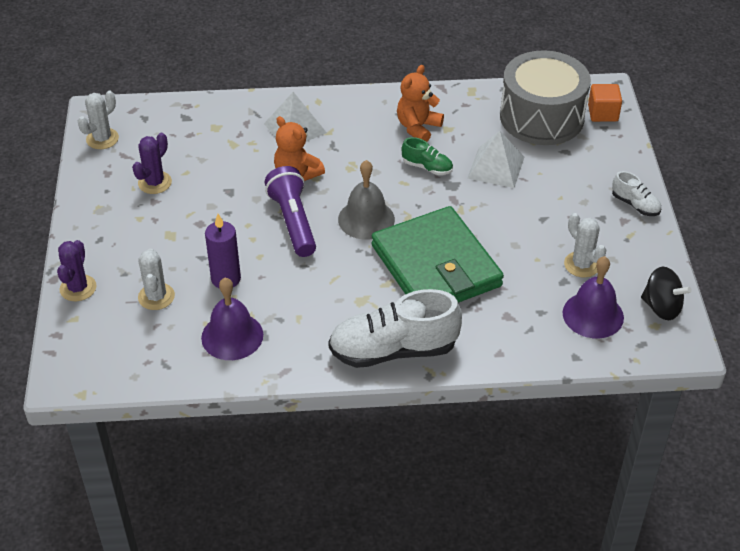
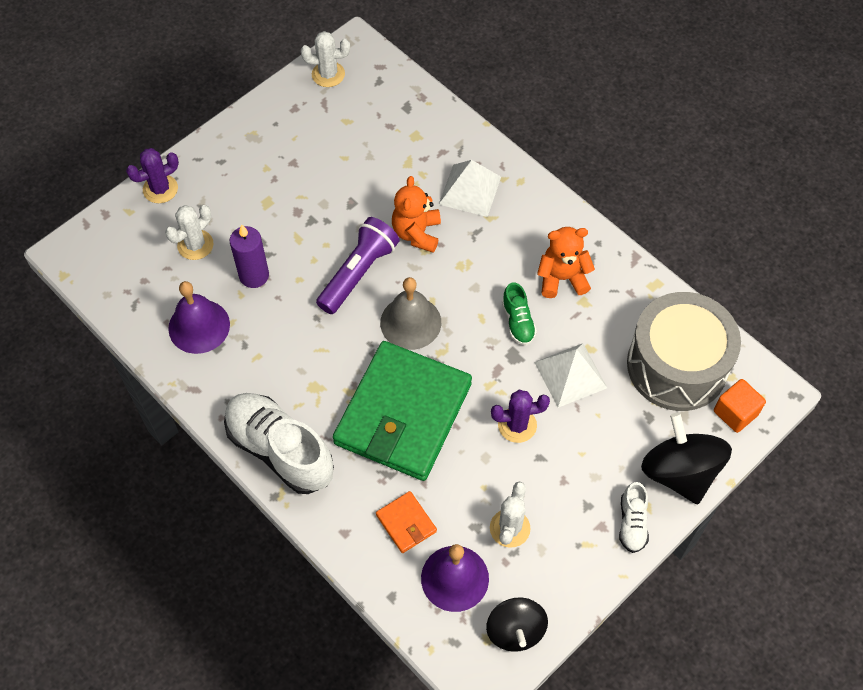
camera: 50 degrees right, 15 degrees up
(155, 183) = (313, 147): purple cactus -> purple cactus (517, 425)
(525, 315) = (406, 523): none -> orange wallet
(620, 162) = (679, 472): none -> black spinning top

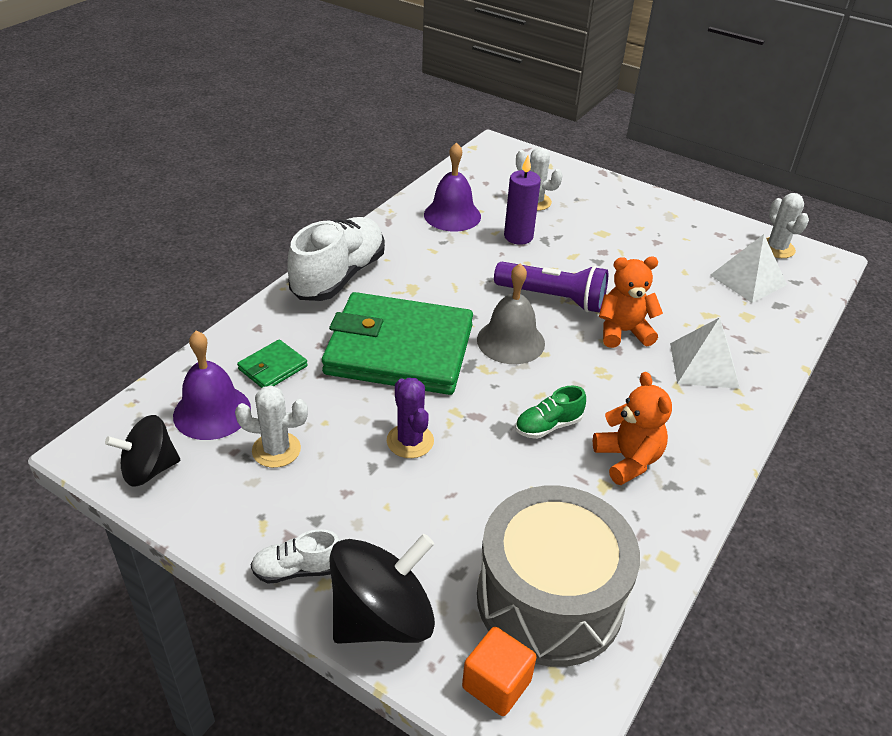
camera: 75 degrees right, 20 degrees down
(160, 189) = (581, 177): purple cactus -> none
(406, 523) = (272, 368): orange wallet -> green wallet
(570, 375) = (494, 483): white pyramid -> white pyramid (748, 280)

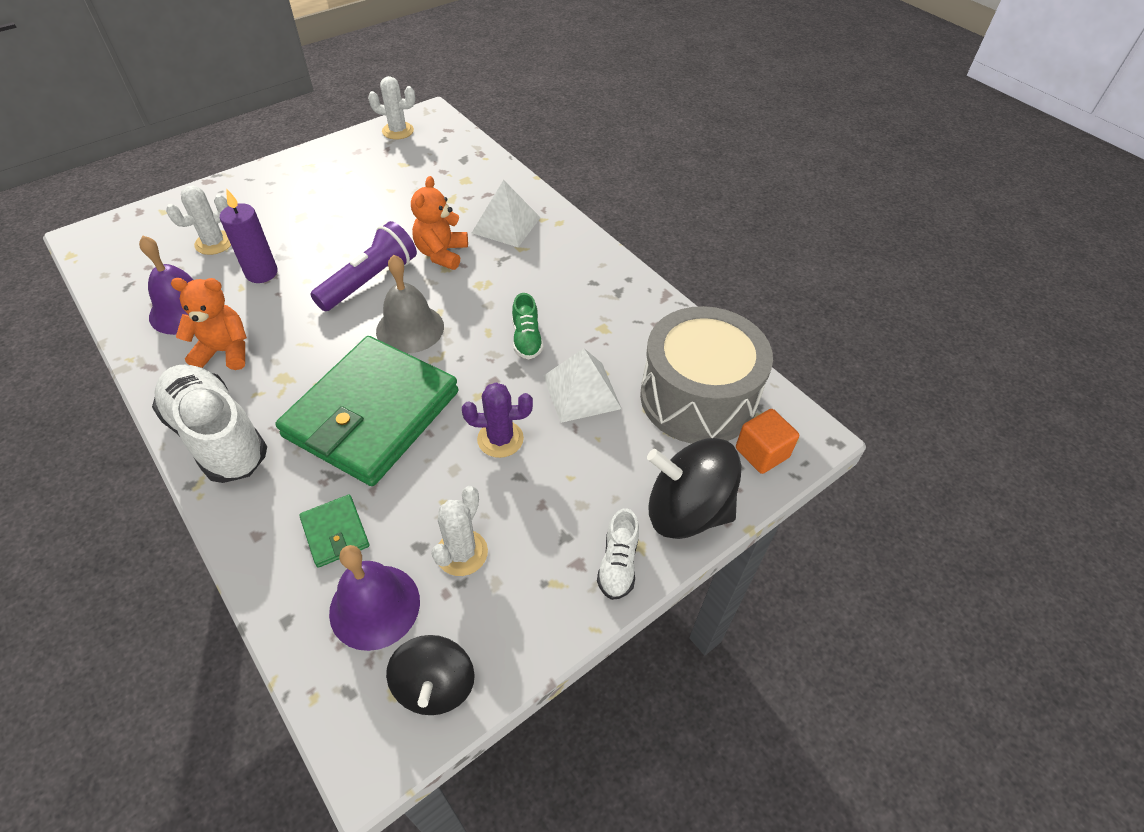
camera: 70 degrees left, 10 degrees up
(382, 618) = (686, 510): black spinning top -> black spinning top turned 60 degrees counterclockwise
(628, 460) = (584, 305): orange teddy bear -> orange teddy bear (225, 351)
(748, 280) = (424, 161): white pyramid -> white pyramid (582, 392)

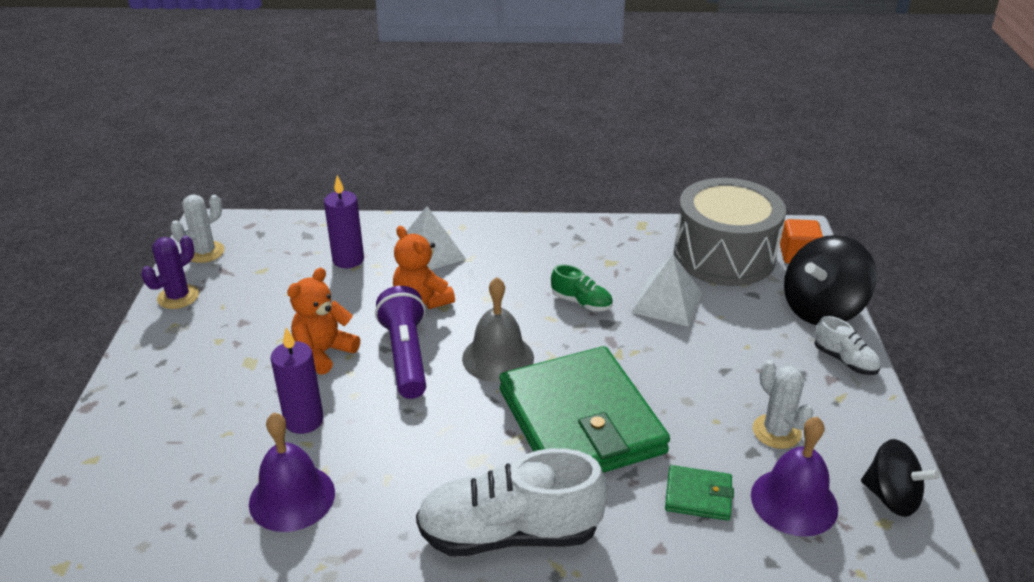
camera: 50 degrees left, 15 degrees down
(214, 243) = (208, 437): white cactus -> none
(225, 351) = (393, 487): orange teddy bear -> orange teddy bear (324, 352)
(454, 193) = (348, 260): none -> purple candle
(500, 439) = (677, 363): purple cactus -> purple cactus (178, 297)

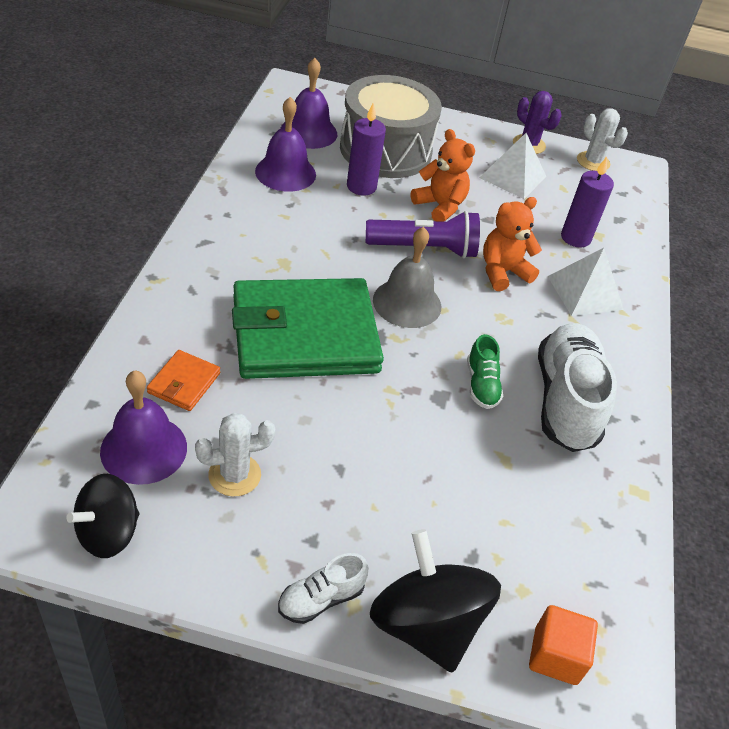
camera: 95 degrees right, 10 degrees up
(182, 494) = (308, 132): none -> purple bell
(509, 533) = (202, 263): white shoe -> white shoe (566, 401)
(581, 302) = (481, 385): green shoe -> green shoe turned 45 degrees counterclockwise
(667, 302) = (470, 460): white pyramid -> white pyramid (513, 177)
(698, 496) = (184, 383): green wallet -> orange wallet
(724, 255) = (561, 558): grey drum -> grey drum (385, 150)

